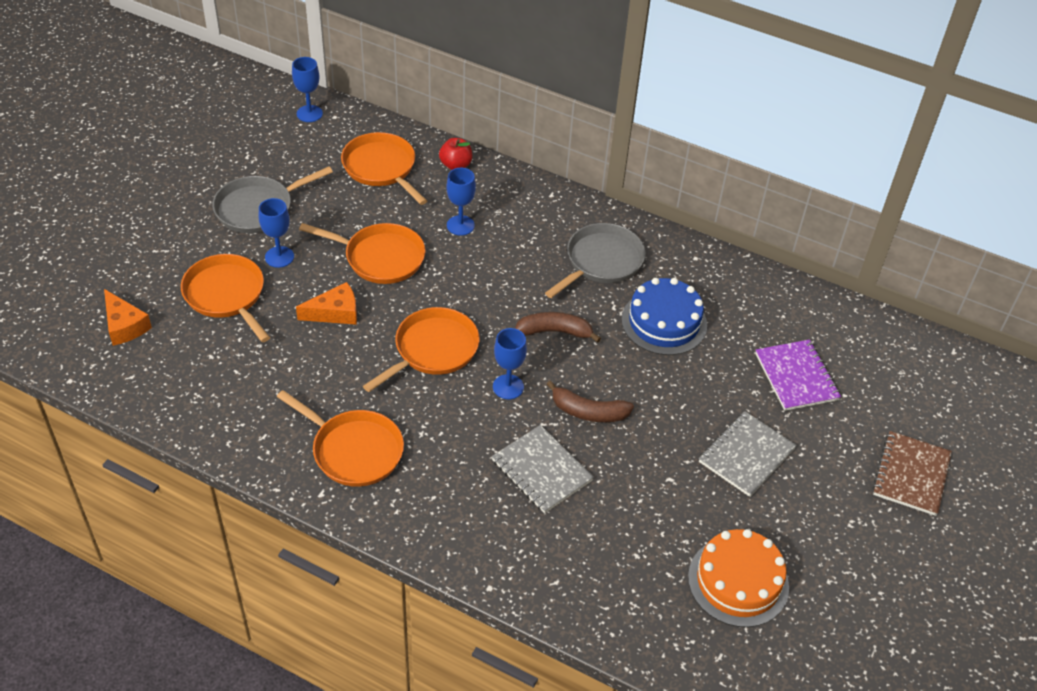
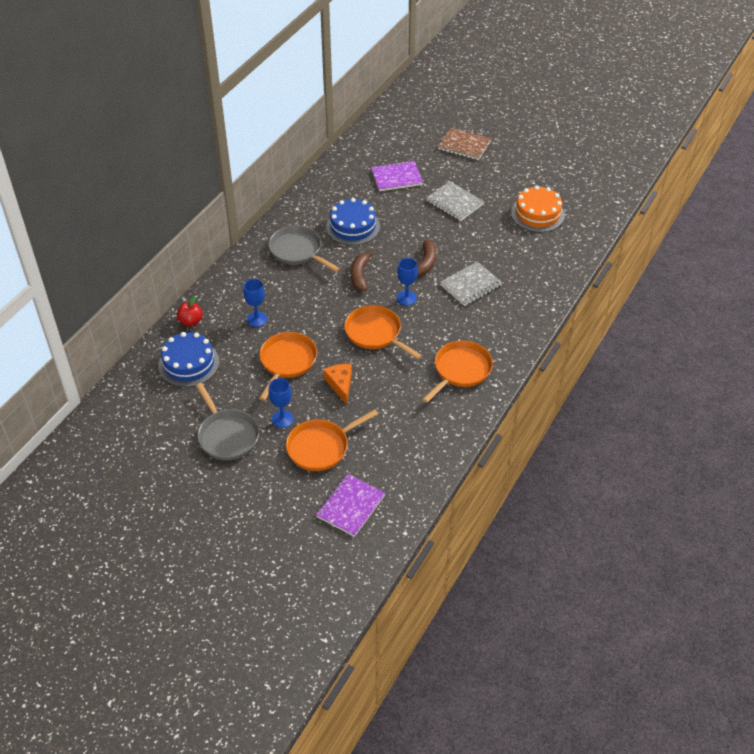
camera: 85 degrees left, 0 degrees up
(124, 326) = (350, 506): orange cheese -> purple notebook
(309, 114) = (114, 410): blue goblet -> none
(381, 168) = (189, 363): orange pan -> blue cake

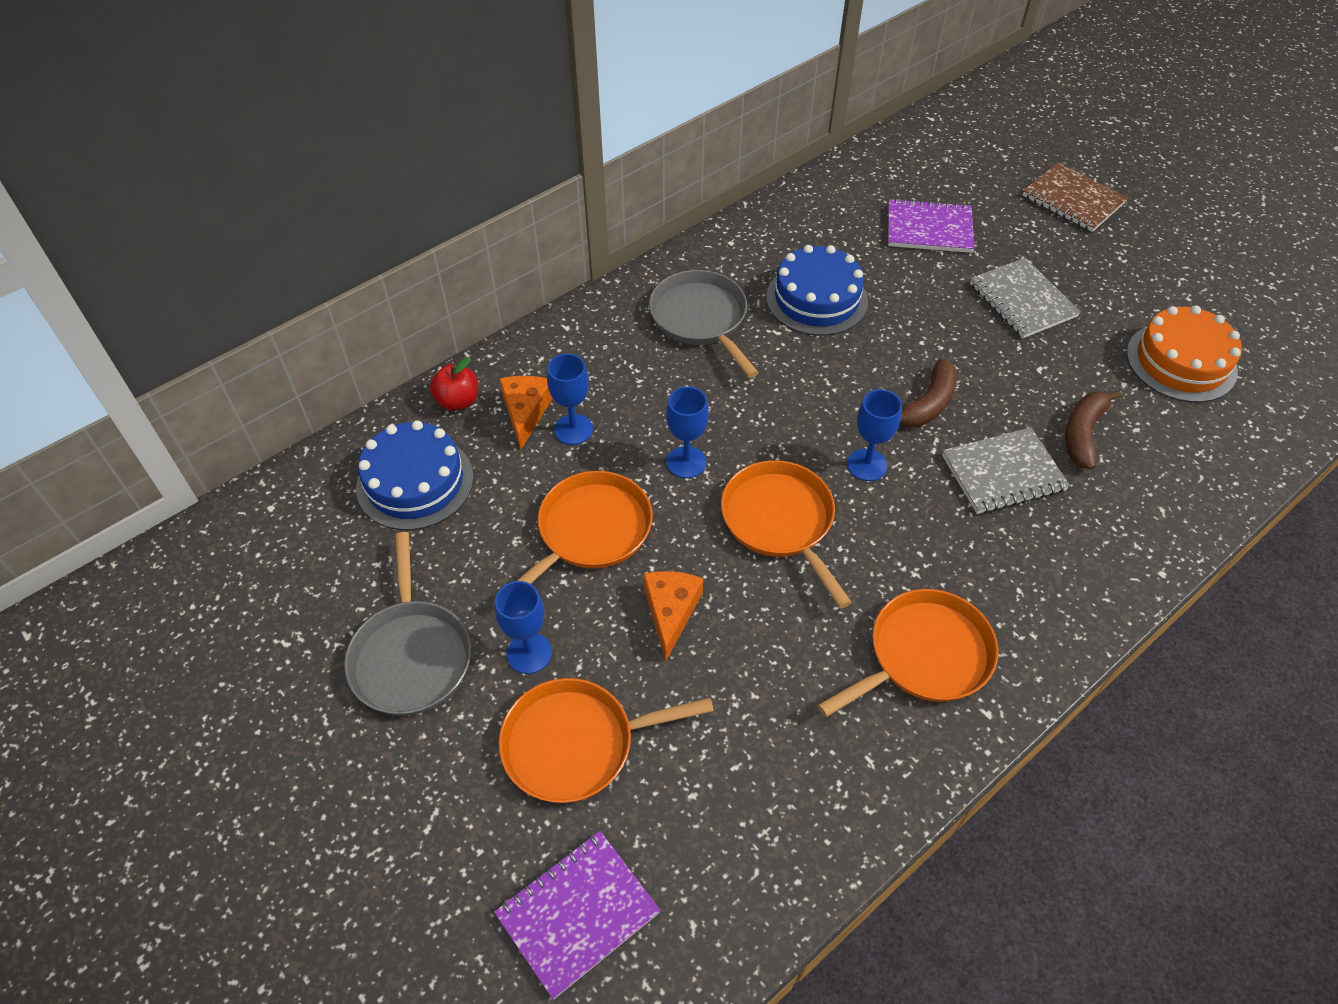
camera: 20 degrees right, 5 degrees up
(229, 317) = (526, 412): none -> orange cheese
(319, 319) = (686, 462): none -> blue goblet
(360, 275) = (795, 395): brown banana -> brown banana (1083, 433)

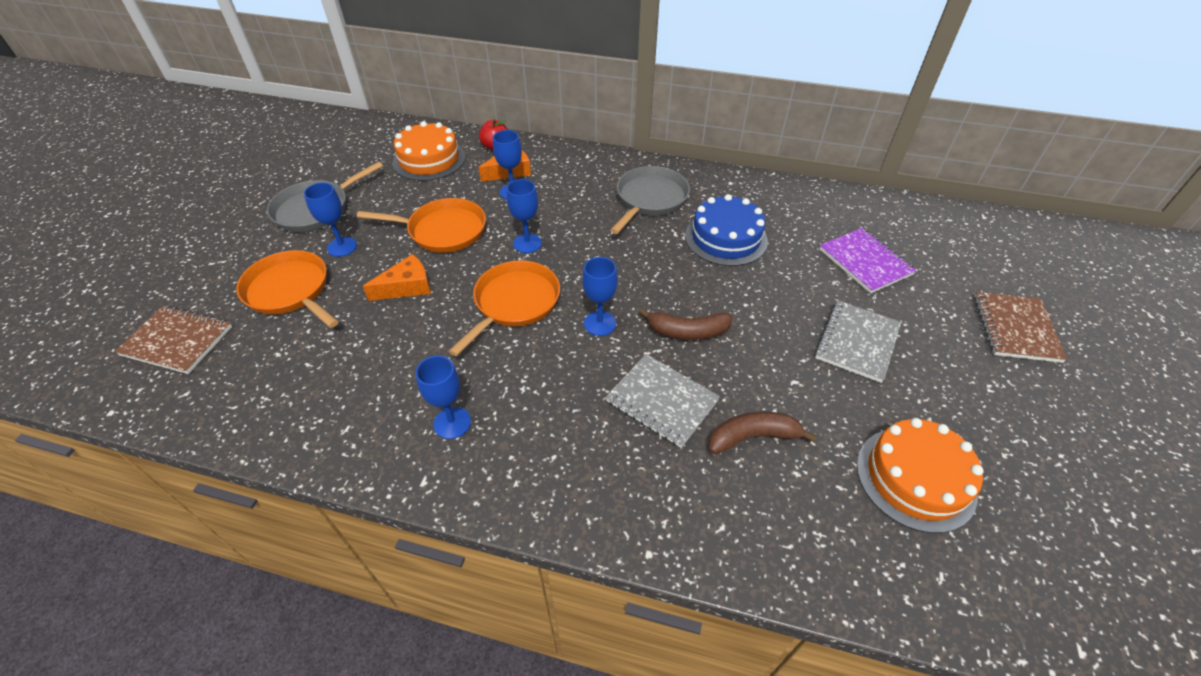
camera: 55 degrees right, 5 degrees down
(415, 482) = (429, 159): blue cake -> orange cake
(577, 913) = (177, 341): purple notebook -> brown notebook
(924, 656) = (452, 423): orange pan -> blue goblet

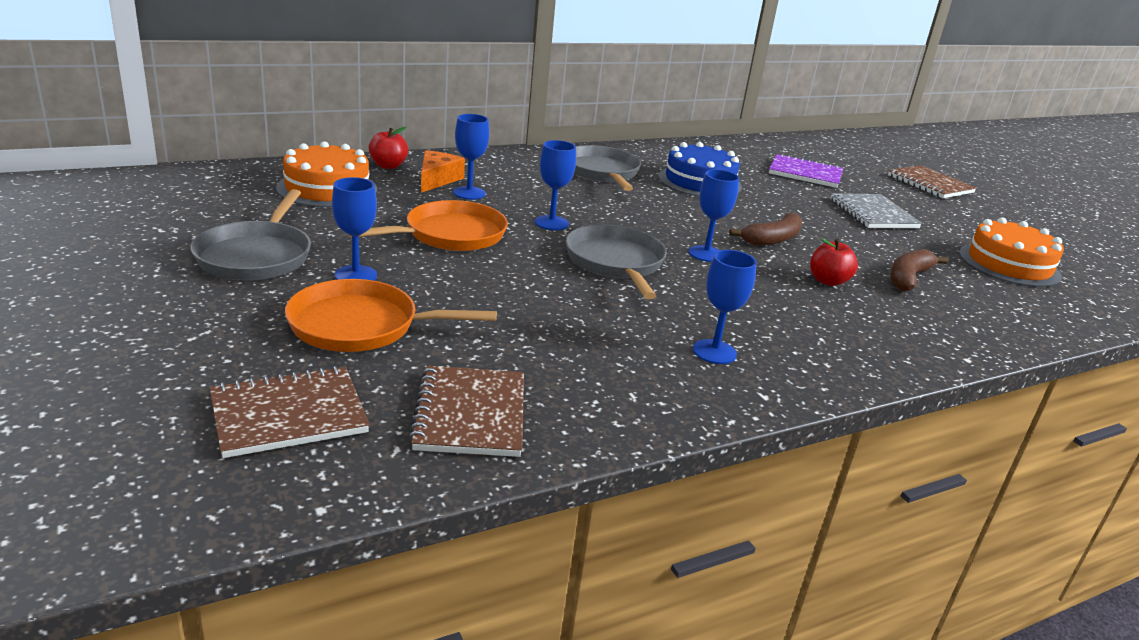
camera: 45 degrees left, 20 degrees down
(247, 390) = (470, 414): none -> brown notebook
(407, 287) = (493, 282): orange cheese -> none
(514, 303) = (616, 263): orange pan -> grey pan
(662, 401) = (828, 281): grey notebook -> red apple

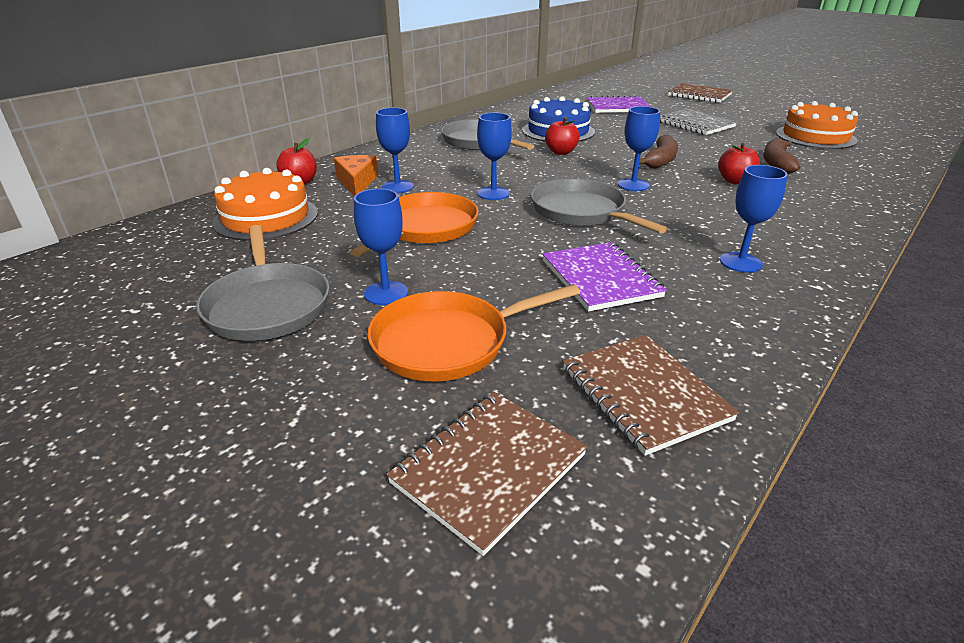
camera: 20 degrees left, 5 degrees up
(554, 322) = (600, 278): none -> purple notebook
(673, 203) = (561, 152): none -> red apple

